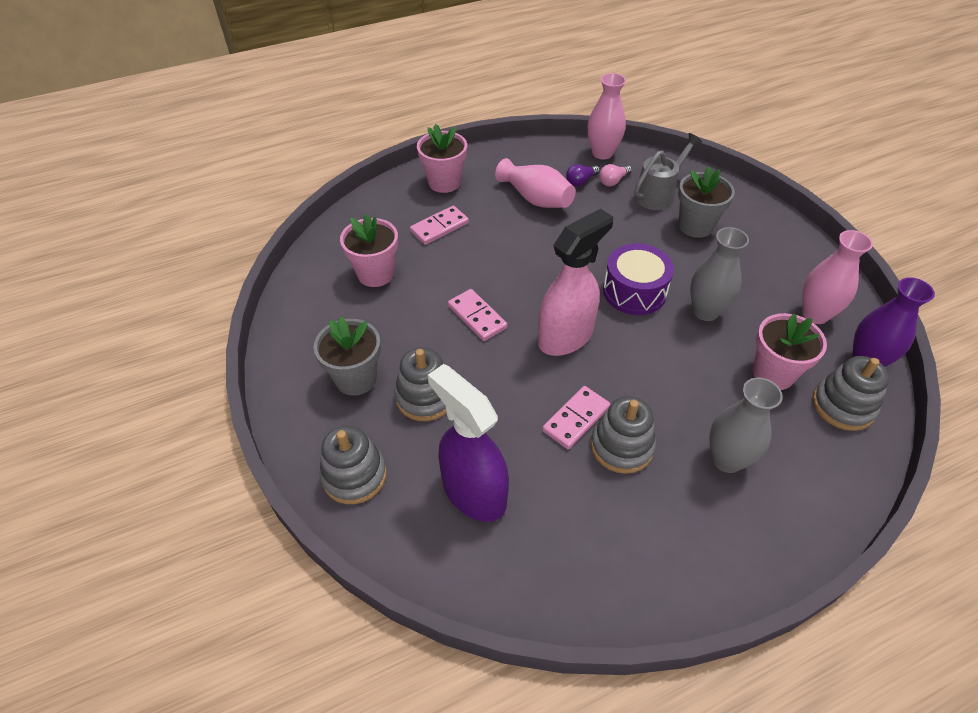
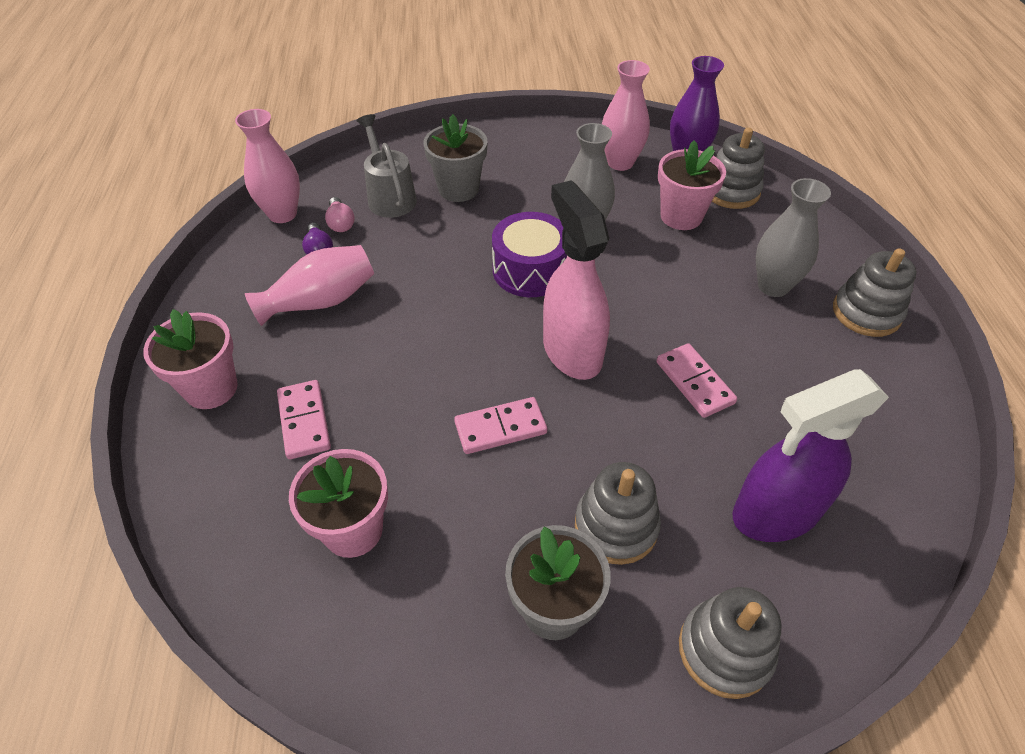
camera: 70 degrees left, 0 degrees up
(621, 446) = (740, 357): grey stacking toy -> grey stacking toy (866, 312)

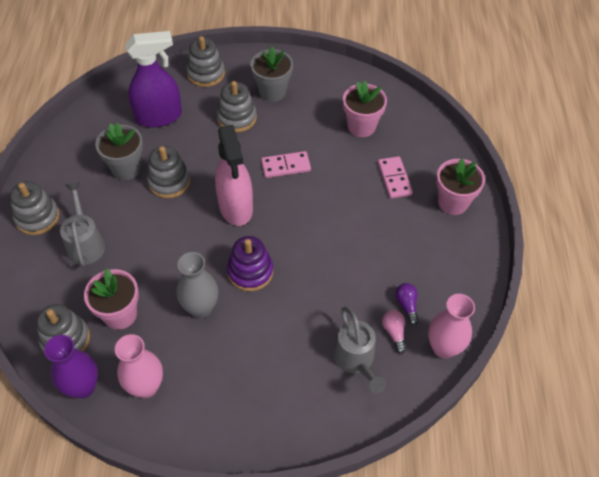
camera: 175 degrees left, 5 degrees up
(320, 301) = (398, 258): pink vase -> none
(458, 189) = (296, 364): grey flower pot -> grey flower pot (126, 168)
(530, 270) = (250, 272): purple drum -> purple stacking toy
(694, 382) = (169, 182): pink domino -> grey stacking toy
(773, 286) = (85, 243): grey vase -> grey watering can

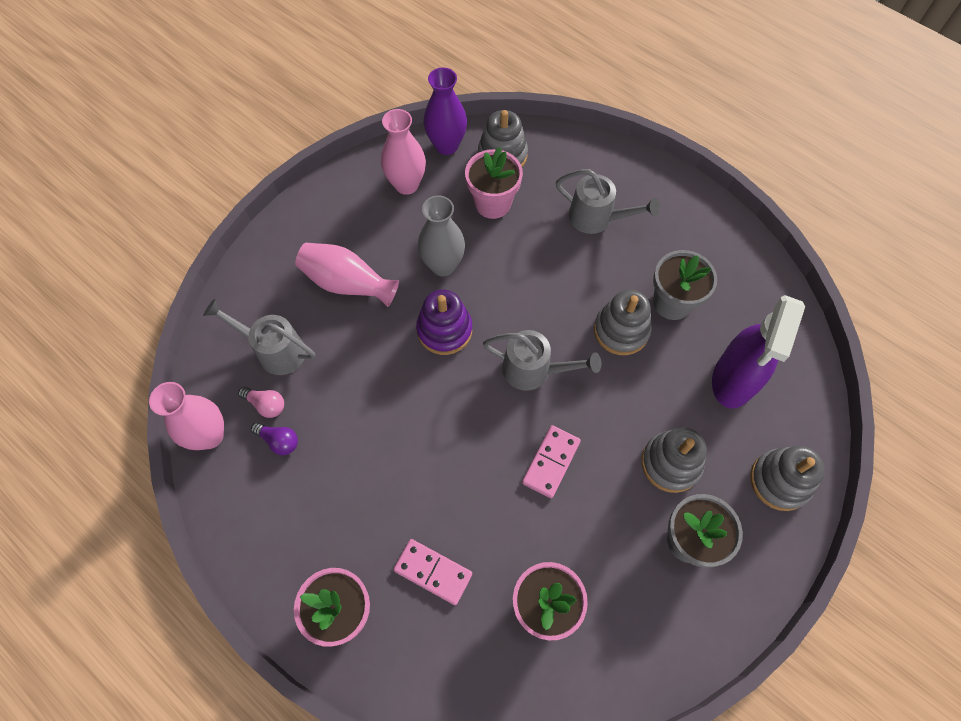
camera: 130 degrees right, 10 degrees up
(37, 217) = (662, 197): grey stacking toy -> none
(236, 207) = (534, 370): pink spray bottle -> grey watering can
(266, 357) = (347, 283): none -> pink vase

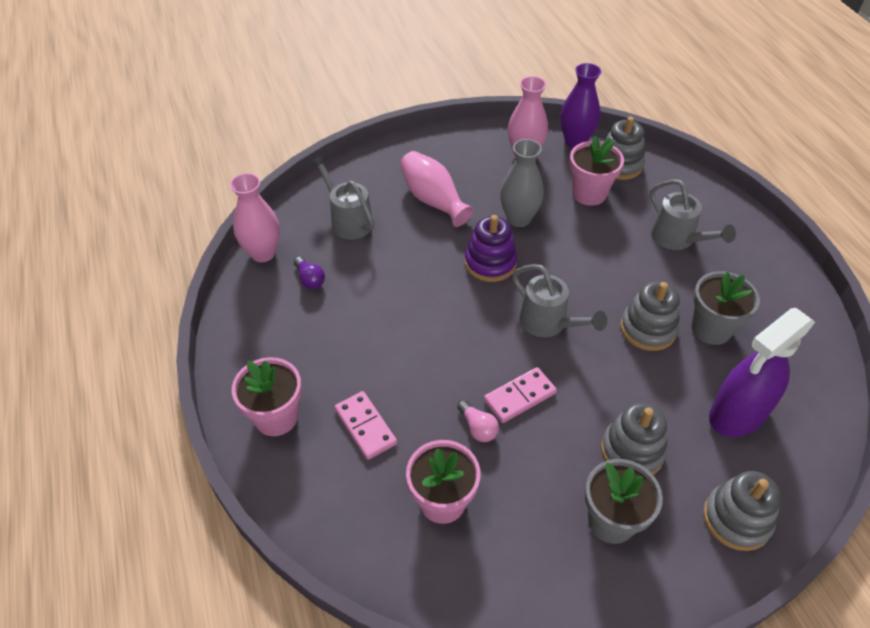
camera: 30 degrees right, 15 degrees down
(266, 405) = (317, 252): pink light bulb -> pink light bulb (478, 427)

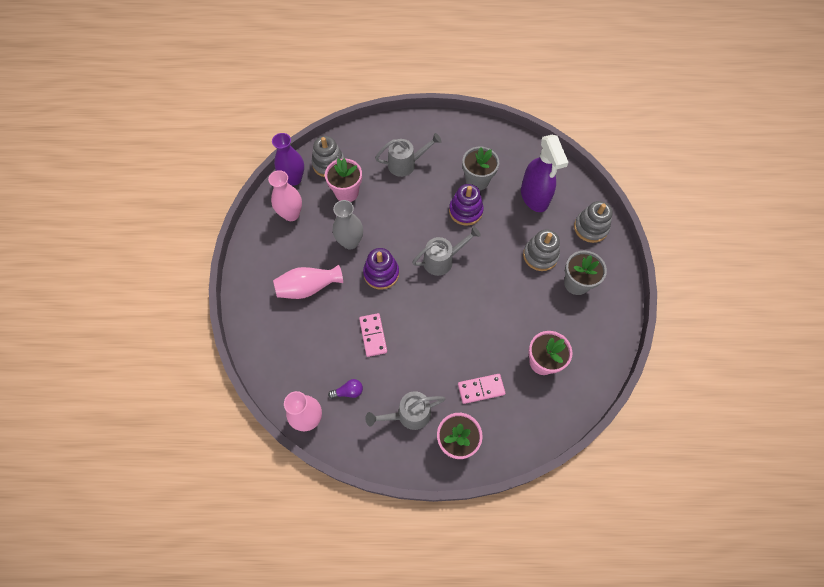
camera: 70 degrees left, 15 degrees up
(348, 220) = (301, 350): grey watering can -> grey watering can (408, 415)
(478, 427) = (501, 326): pink light bulb -> none
(519, 396) = (488, 296): pink domino -> pink domino (373, 335)
(648, 329) = (465, 211): grey stacking toy -> purple stacking toy

